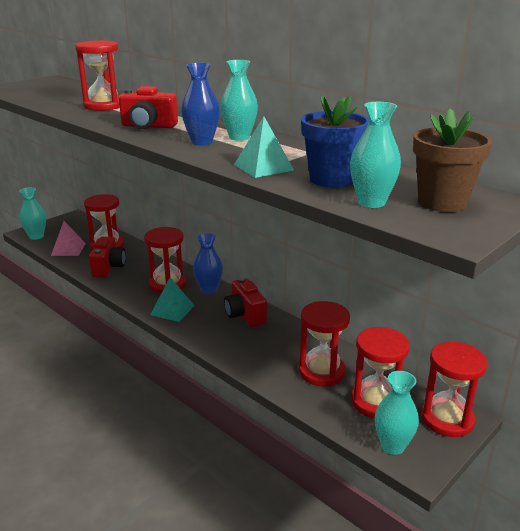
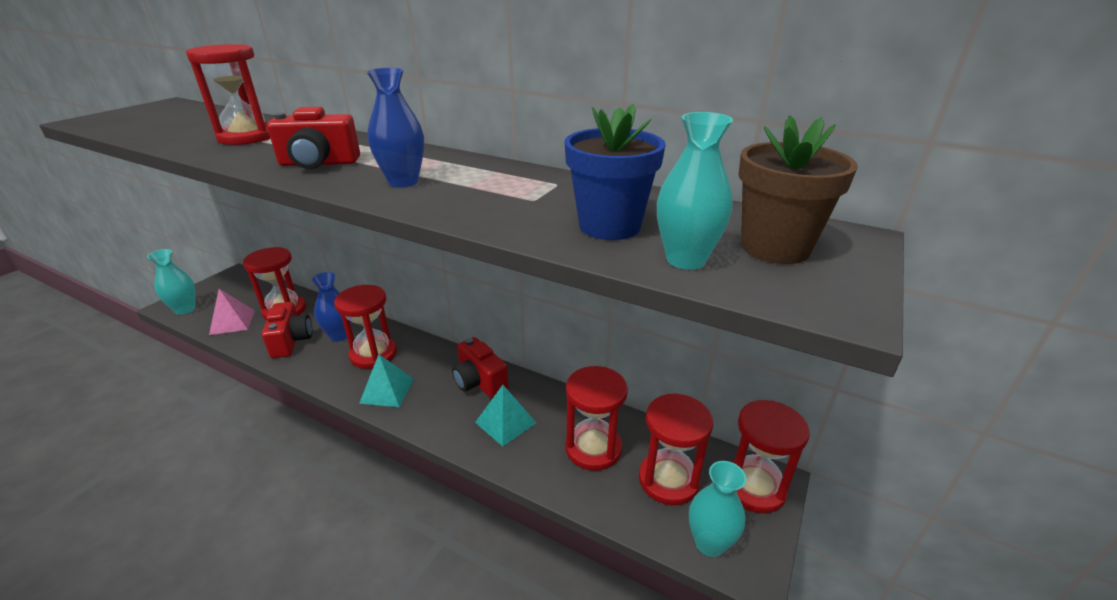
camera: 15 degrees left, 5 degrees up
(208, 289) = (426, 353): blue vase -> blue vase (339, 335)
(239, 137) = (453, 170): turquoise vase -> none
(263, 167) = (506, 215): turquoise pyramid -> turquoise pyramid (505, 422)

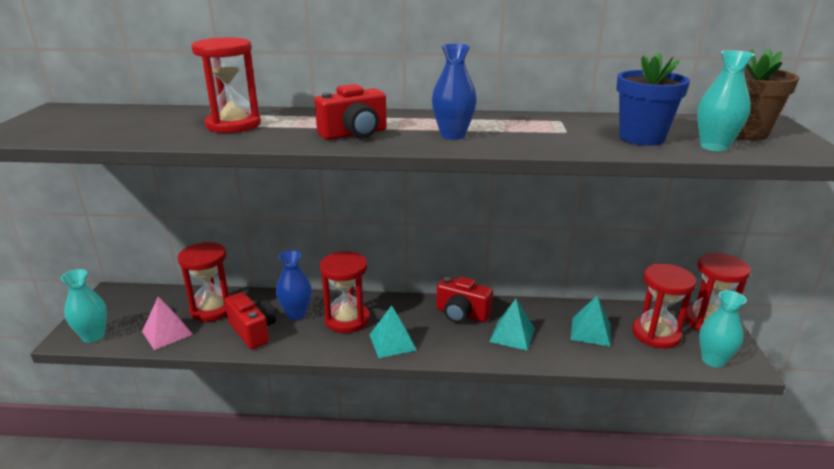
camera: 25 degrees left, 5 degrees down
(593, 448) = (590, 331): red hourglass -> turquoise pyramid

